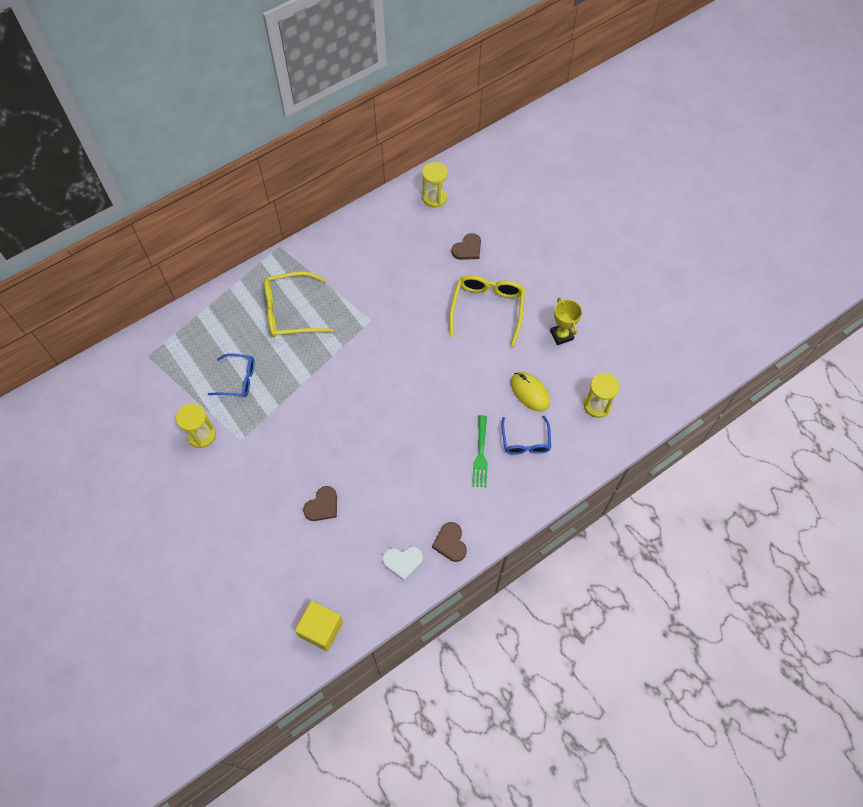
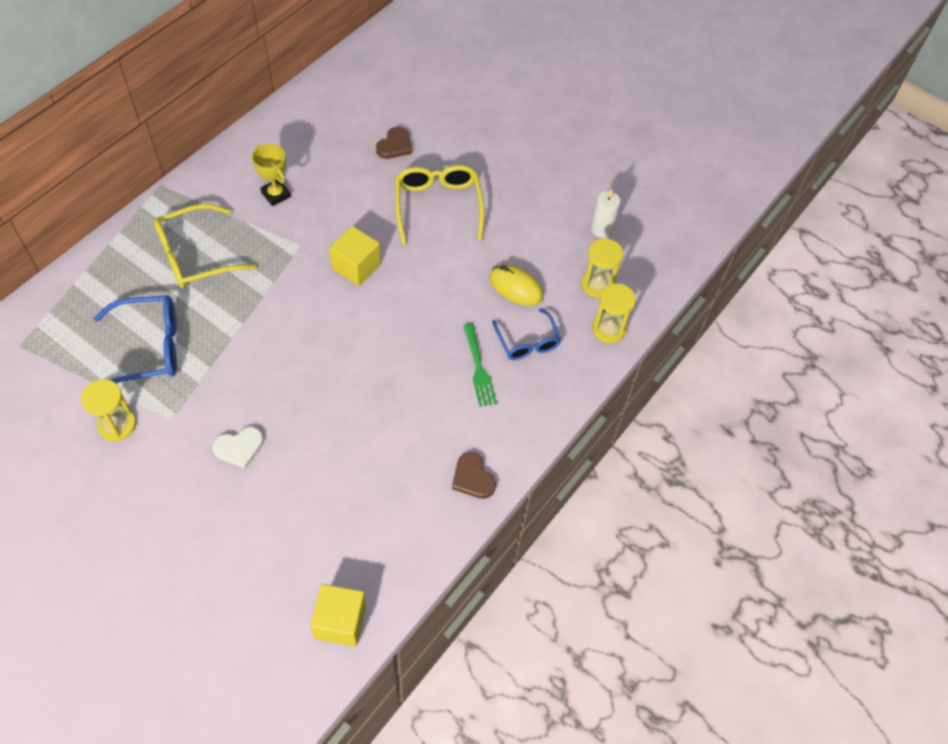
camera: 20 degrees left, 5 degrees down
(238, 379) = (149, 348): blue glasses -> blue glasses, size x1.58
(322, 506) = (300, 473): brown heart -> none
(402, 561) = (420, 514): white heart -> white heart (239, 448)
(409, 347) = (356, 266): none -> yellow cube
(434, 198) = (339, 97): yellow hourglass -> yellow hourglass (609, 329)
(561, 335) = (533, 217): yellow trophy -> yellow trophy (276, 194)
(615, 357) = (601, 229): none -> white candle

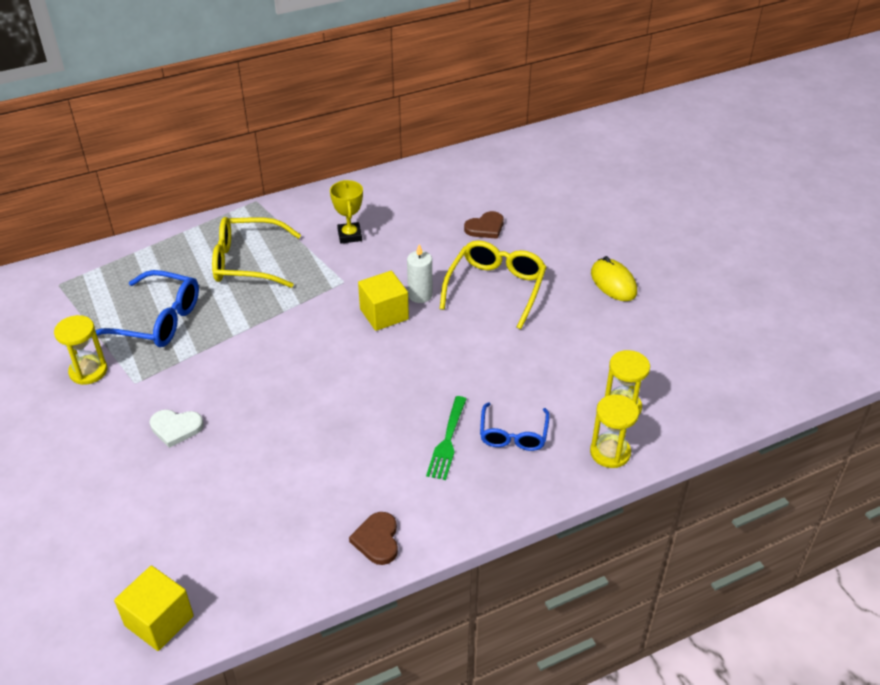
camera: 30 degrees right, 15 degrees down
(516, 287) = (531, 381): yellow mouse -> yellow mouse (613, 283)
(601, 229) = (656, 358): white candle -> white candle (420, 295)

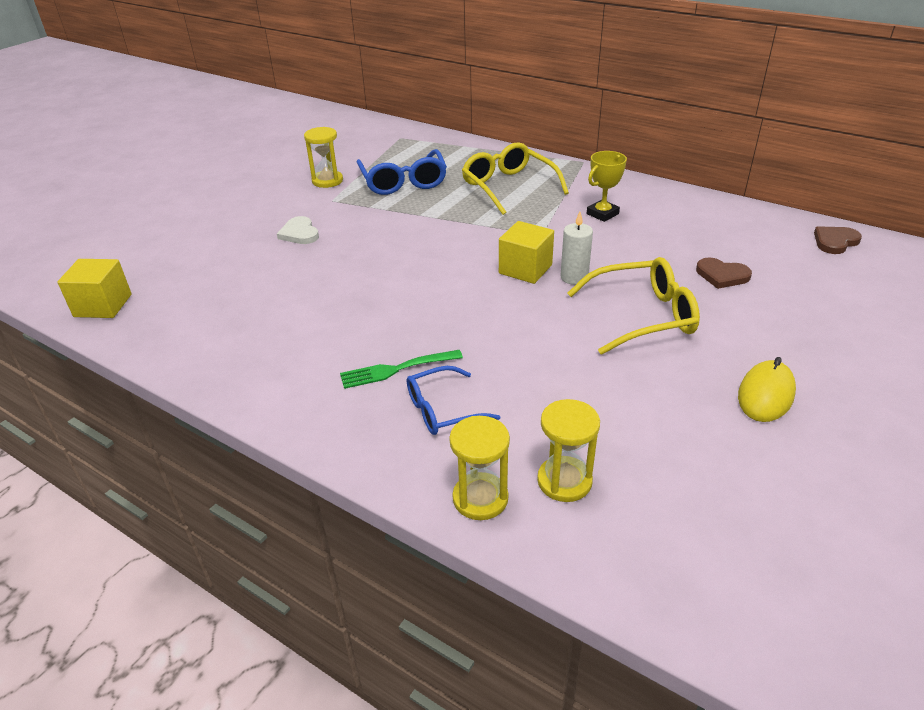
camera: 60 degrees right, 5 degrees down
(377, 540) = (241, 377): brown heart -> brown heart (835, 242)

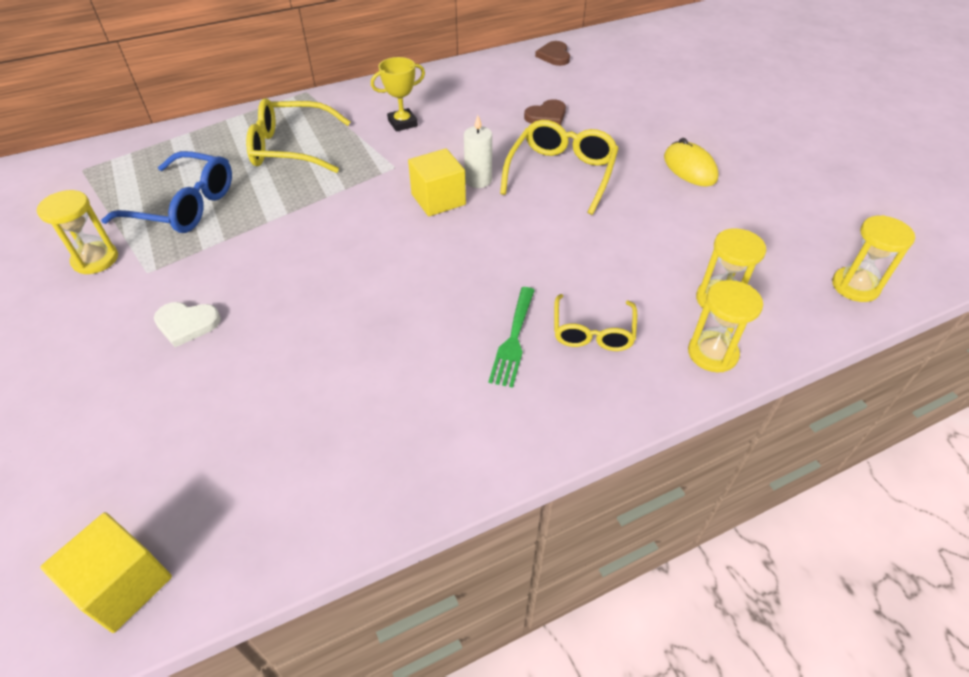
camera: 60 degrees left, 10 degrees up
(442, 410) = (592, 332): blue glasses -> yellow glasses
(602, 214) = (402, 123): yellow trophy -> yellow trophy turned 75 degrees clockwise
(708, 599) = (855, 286): none -> yellow hourglass

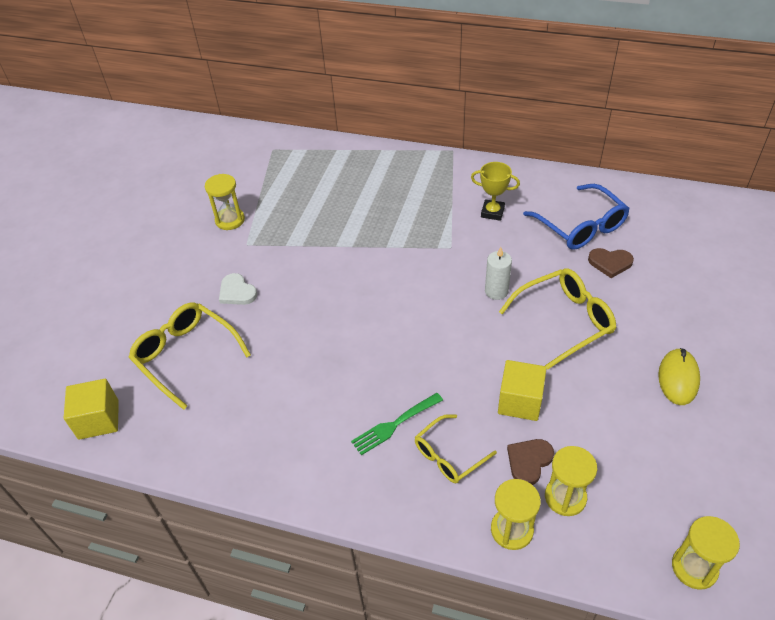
camera: 45 degrees right, 0 degrees up
(184, 206) = (302, 207): blue glasses -> blue glasses (581, 226)
(291, 148) = (399, 195): yellow glasses -> yellow glasses (186, 355)
(438, 199) = (453, 291): yellow cube -> yellow cube (520, 401)
(554, 56) = (683, 206): brown heart -> brown heart (529, 461)

